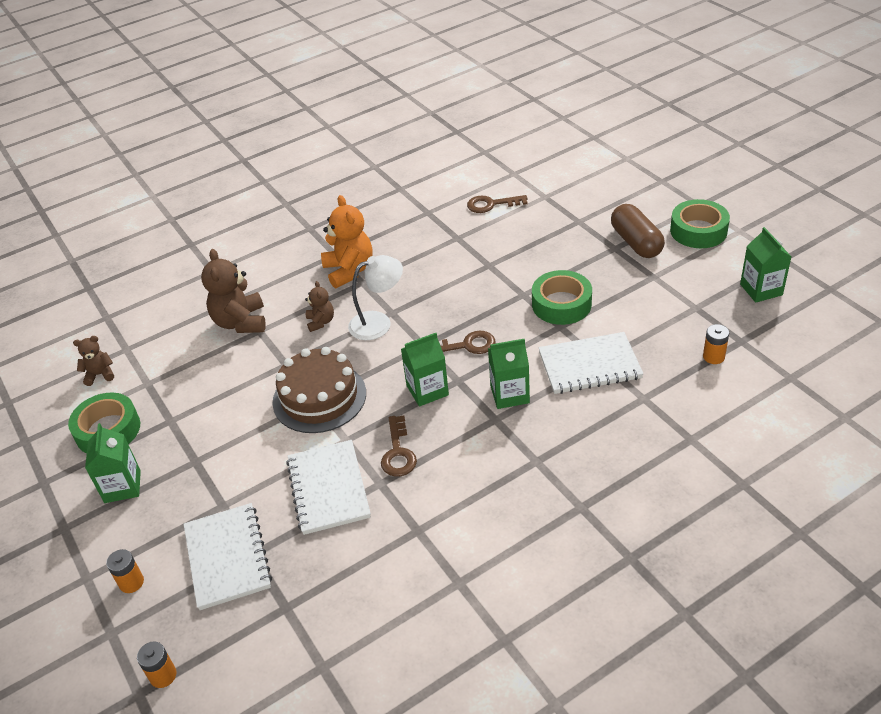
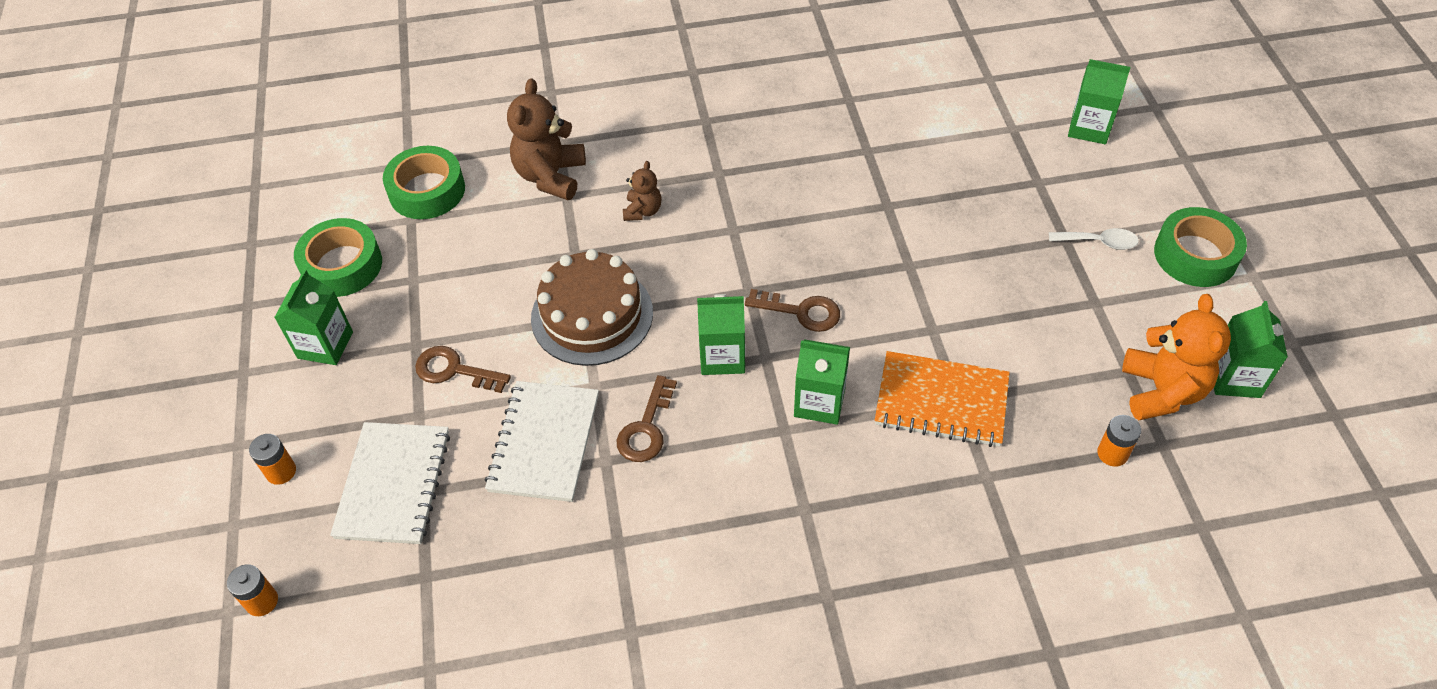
camera: 20 degrees right, 10 degrees up
(100, 374) = (366, 188): brown teddy bear -> none
(349, 271) = (711, 150): orange teddy bear -> orange teddy bear (1162, 391)
(378, 323) = (710, 238): white lamp -> none
(491, 204) = (936, 116): brown key -> brown key (454, 370)
(561, 304) = (951, 298): green tape -> green tape (427, 190)
(589, 365) = (941, 401): white notebook -> orange notebook
(593, 182) = (1089, 128): none -> green carton
(636, 242) = (1099, 242): brown capsule -> white spoon

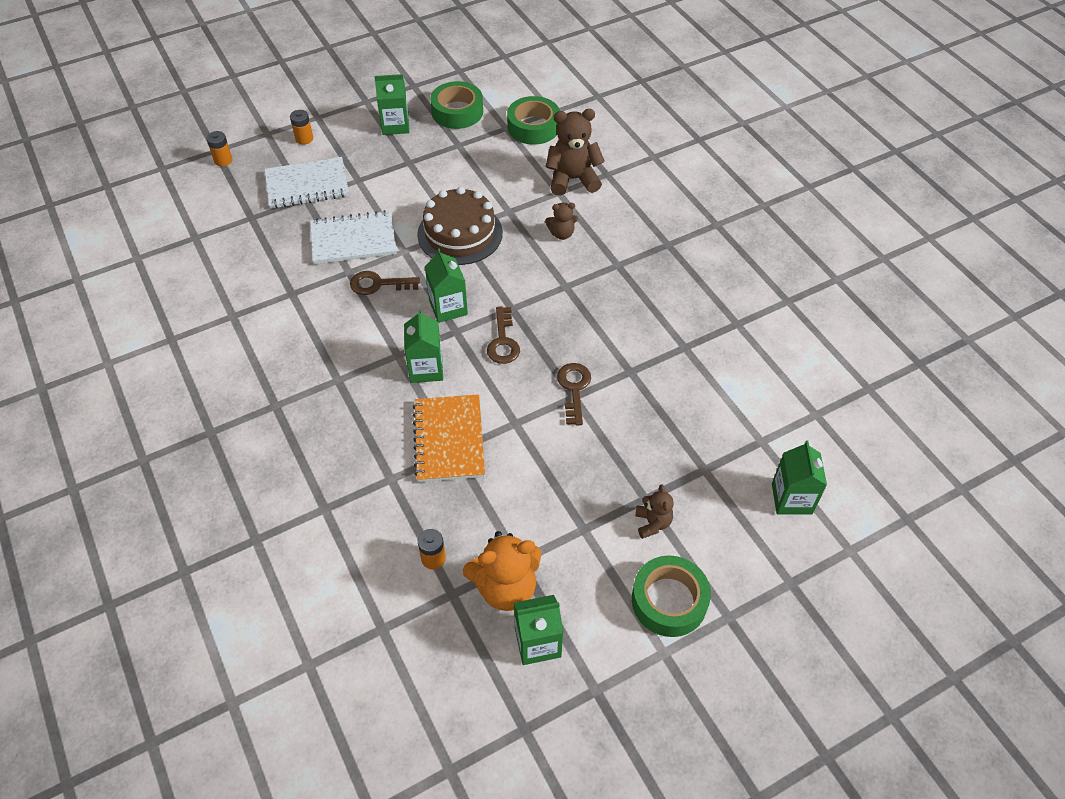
camera: 70 degrees right, 0 degrees up
(454, 370) = (395, 184): brown key -> brown key (574, 389)
(1099, 242) = (652, 523): white spoon -> brown teddy bear

